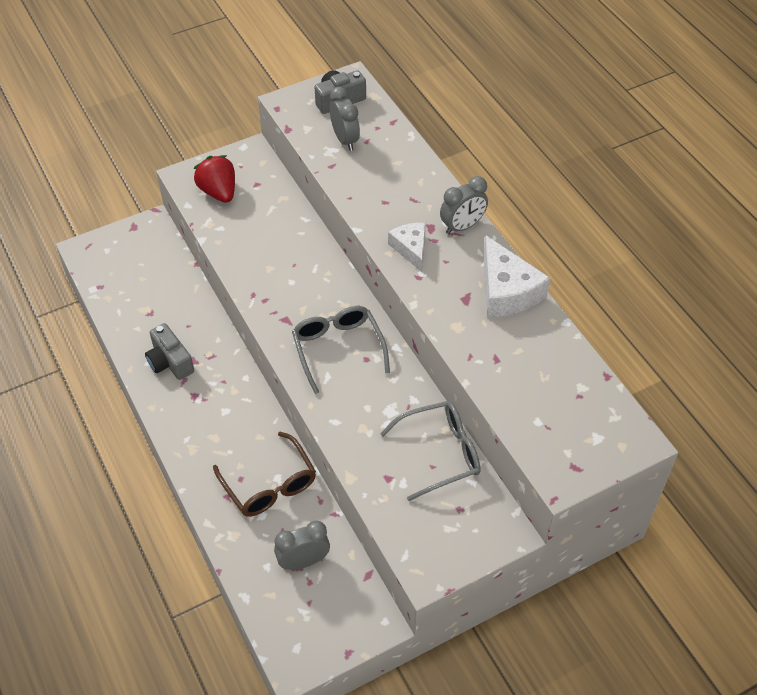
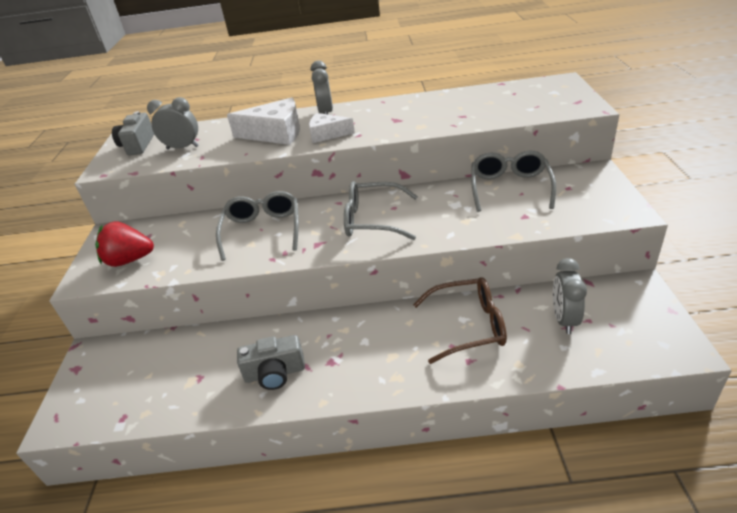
camera: 60 degrees left, 15 degrees down
(292, 267) = (262, 230): none -> grey glasses
(506, 291) = (401, 105): white cheese -> white cheese (275, 133)

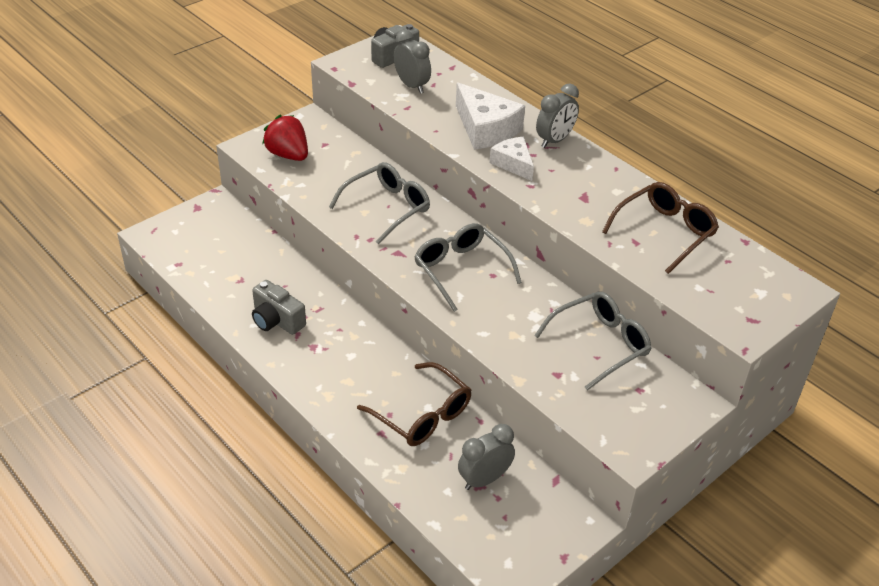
camera: 45 degrees right, 5 degrees up
(464, 104) = (665, 232): none -> brown glasses

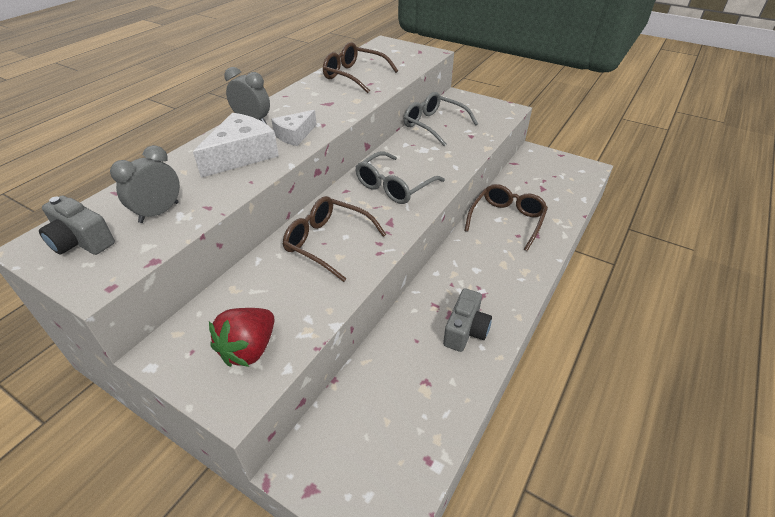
camera: 105 degrees left, 0 degrees up
(387, 208) = (327, 242): grey glasses -> brown glasses
(484, 479) = (536, 187): grey clock -> none

